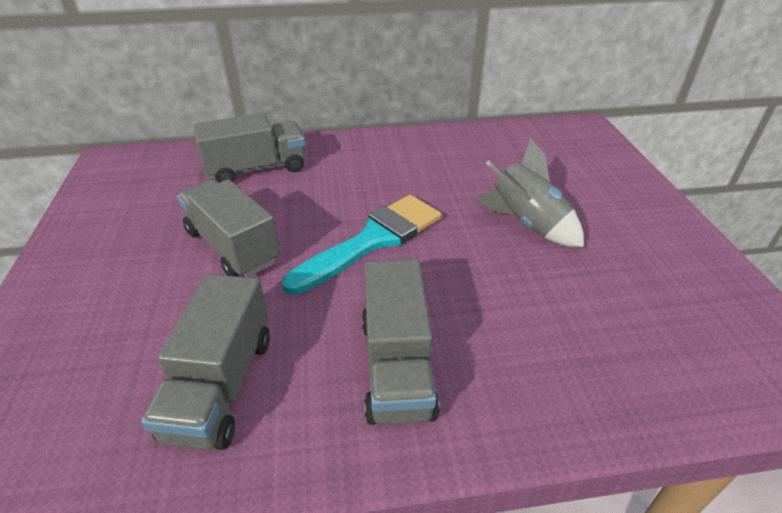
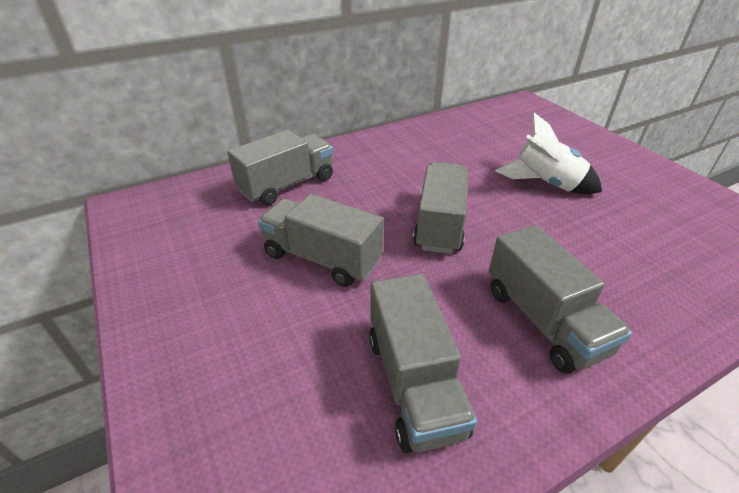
camera: 20 degrees left, 0 degrees up
(373, 240) = (440, 223): turquoise brush -> grey truck
(527, 223) = (545, 183): grey rocket -> white rocket

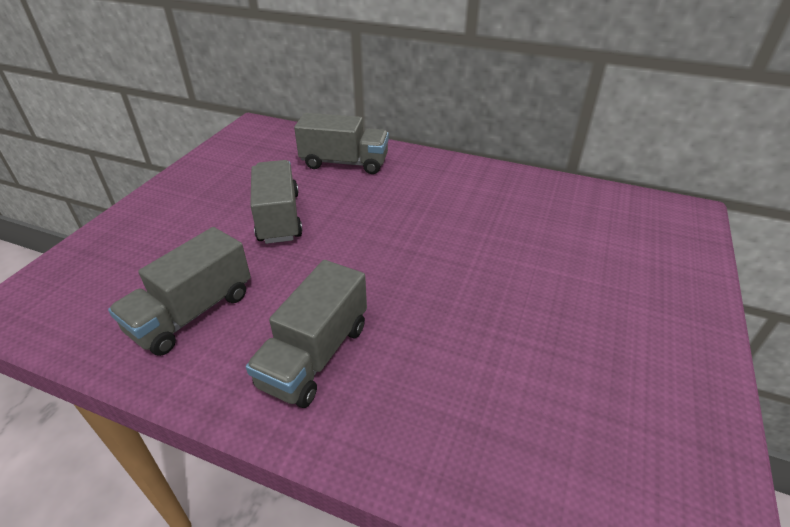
camera: 50 degrees right, 0 degrees up
(440, 223) = (383, 250): grey truck -> none
(545, 183) = (533, 285): white rocket -> none

